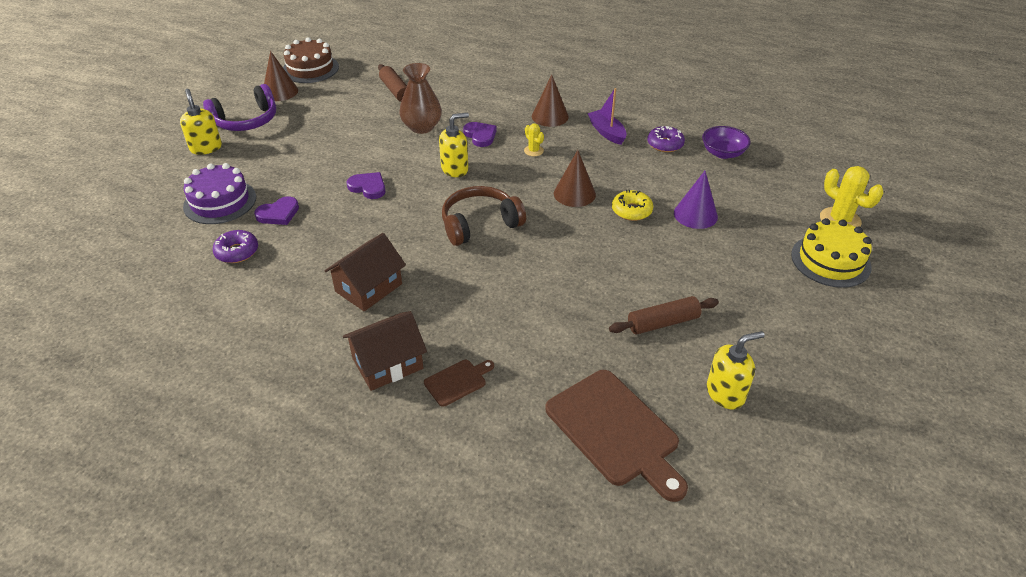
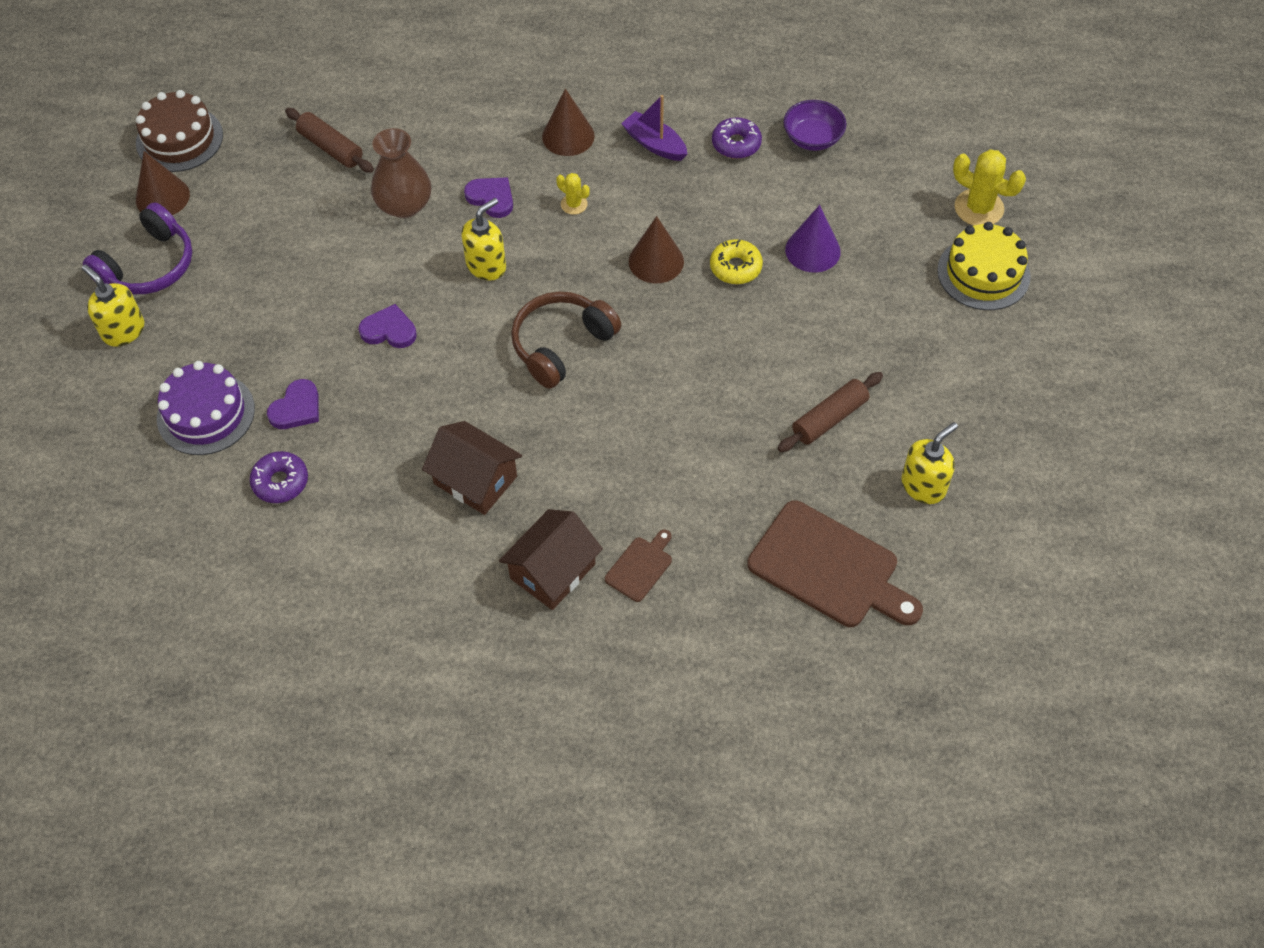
camera: 20 degrees left, 15 degrees up
(368, 288) = (475, 480): brown house -> brown house turned 75 degrees counterclockwise

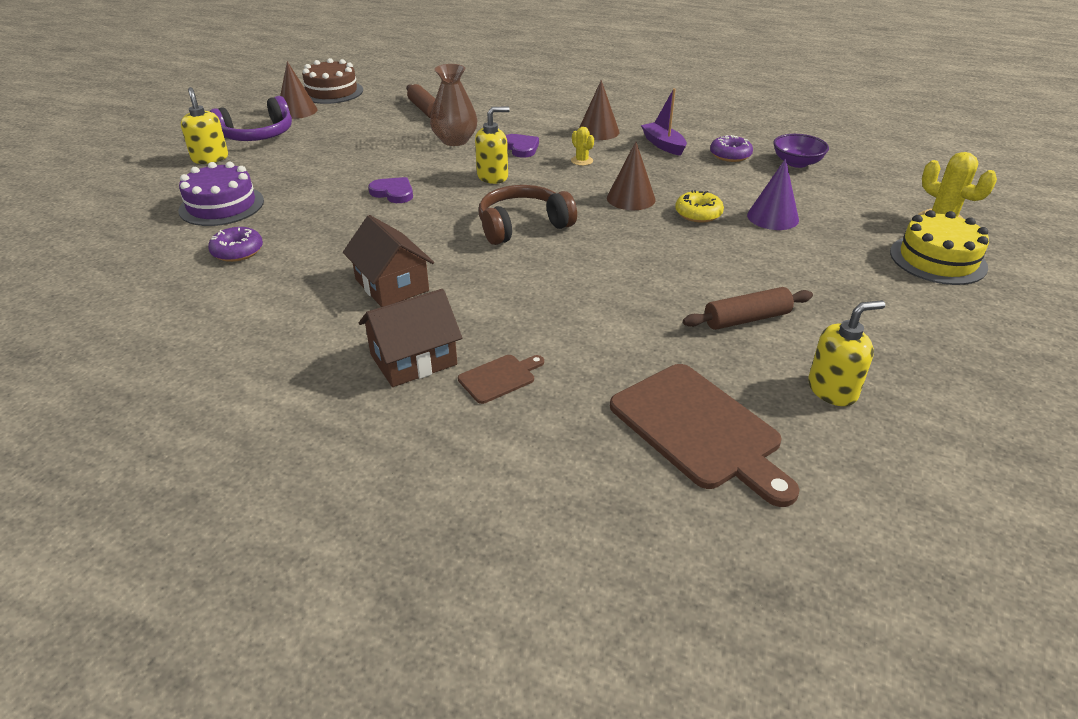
camera: 20 degrees right, 20 degrees down
(296, 408) = (288, 216): purple heart -> none

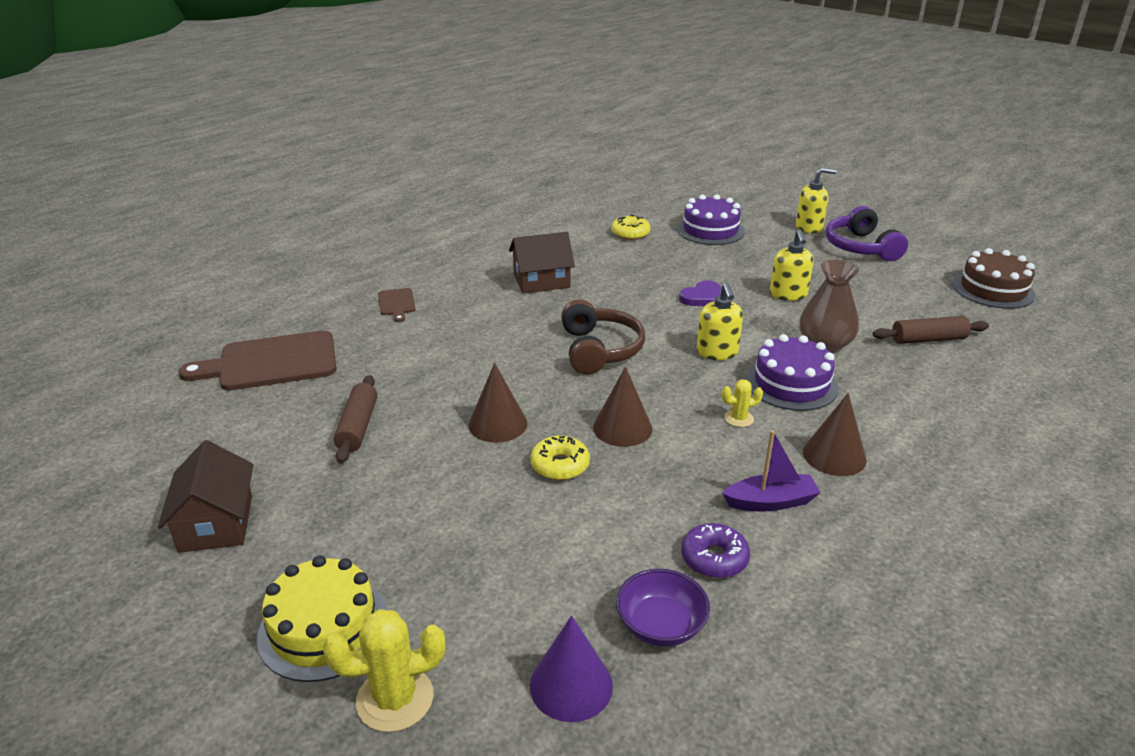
camera: 110 degrees right, 5 degrees down
(237, 251) = (630, 233): purple donut -> yellow donut
(297, 111) = (928, 268): brown cone -> brown cone (497, 424)
(413, 359) = (444, 279): brown house -> brown house (216, 523)
(521, 148) = (791, 383): purple heart -> purple cake
(772, 217) = (516, 523): purple cone -> purple cone (571, 685)
(832, 390) = (238, 435): yellow soap dispenser -> yellow soap dispenser (788, 294)

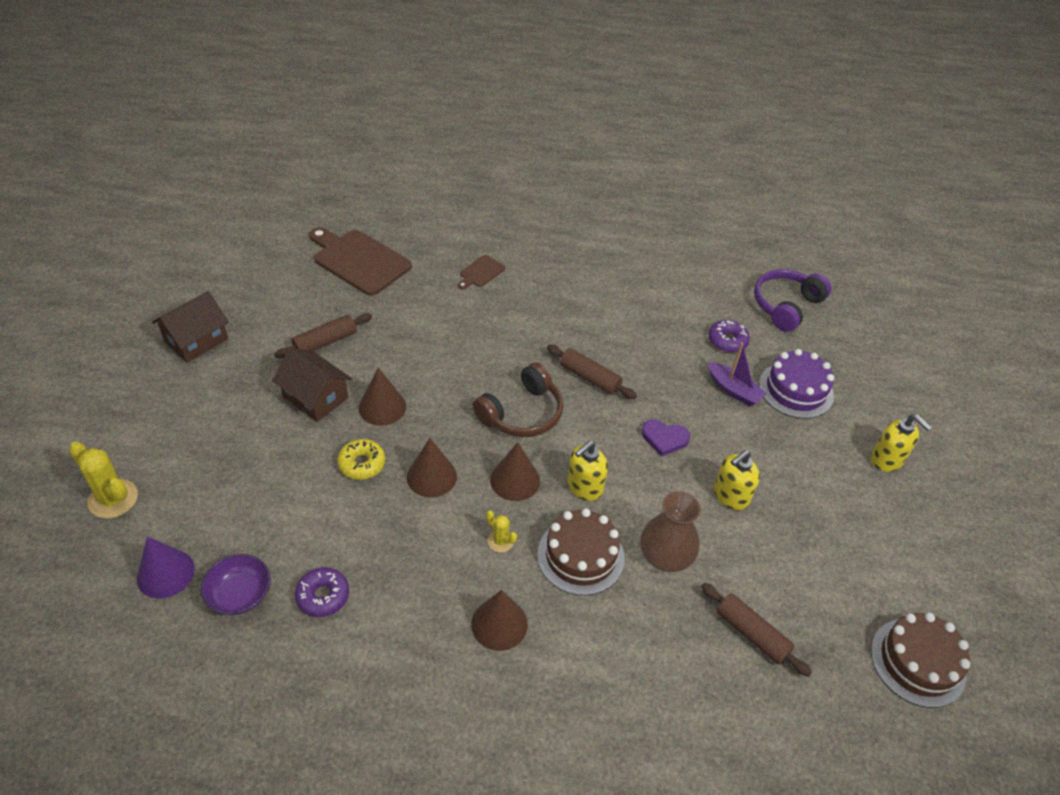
camera: 50 degrees right, 15 degrees up
(324, 627) = (146, 437): yellow cake -> none
(541, 281) = (589, 329): brown house -> brown house (315, 397)
(597, 303) = (589, 378): none -> brown rolling pin
(630, 233) = (727, 341): yellow donut -> purple donut
(674, 383) = (515, 480): none -> brown cone
(770, 502) = (409, 604): purple boat -> purple boat (733, 390)
(791, 383) = (580, 556): purple cake -> brown cake
(860, 247) = (890, 516): purple headphones -> purple headphones (786, 306)

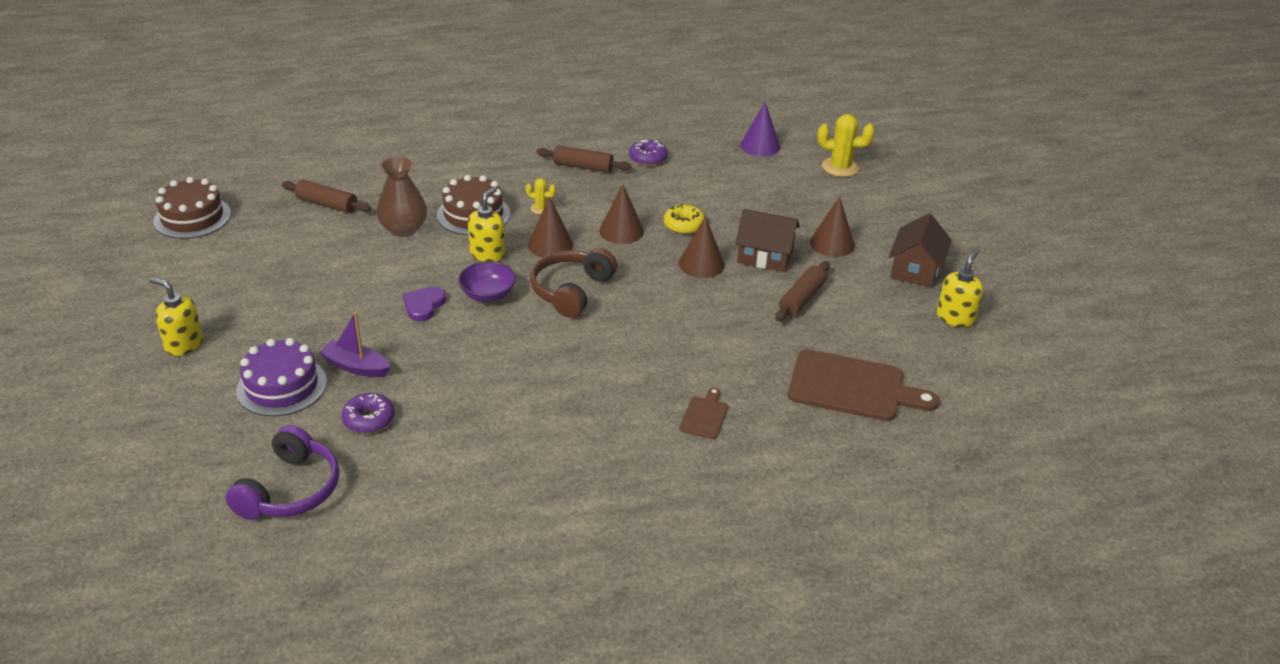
camera: 160 degrees right, 10 degrees down
(240, 595) = (702, 148): purple bowl -> purple bowl (488, 295)
(499, 624) = (518, 171): brown cone -> brown cone (832, 243)
(589, 378) = (519, 337): brown rolling pin -> brown rolling pin (583, 167)
(664, 438) = (424, 305): purple heart -> purple heart turned 60 degrees counterclockwise
(730, 496) = (351, 278): yellow soap dispenser -> yellow soap dispenser (955, 317)

